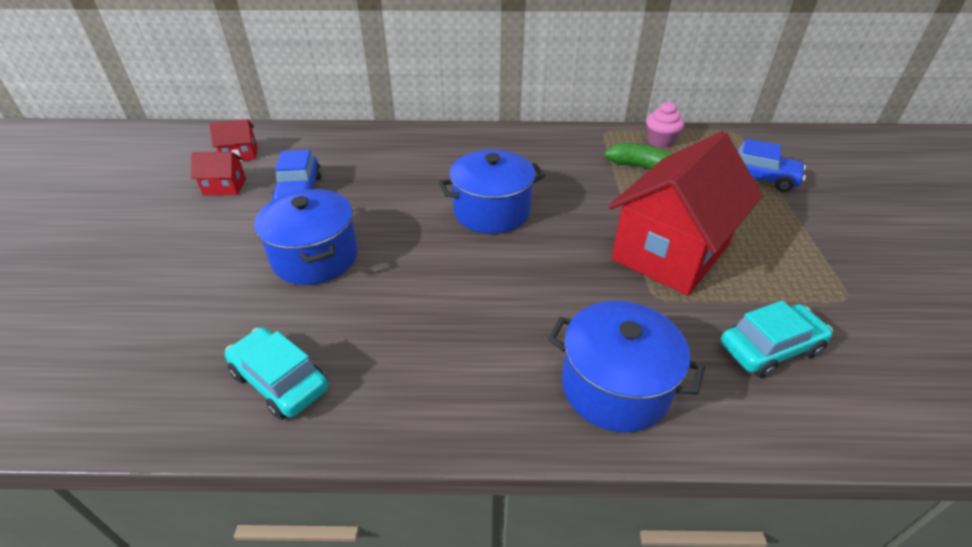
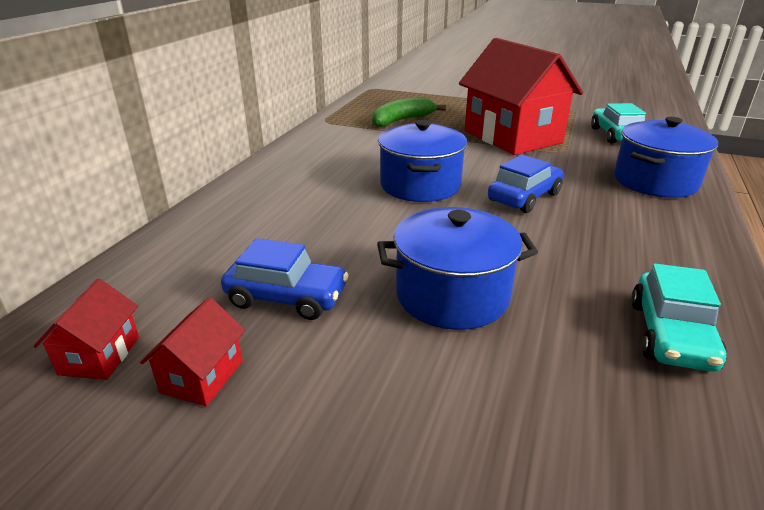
camera: 70 degrees left, 10 degrees down
(280, 381) = (671, 335): turquoise car -> turquoise car turned 45 degrees counterclockwise
(660, 141) = (362, 109): pink cupcake -> none
(758, 178) = (437, 97): blue car -> blue car (524, 197)

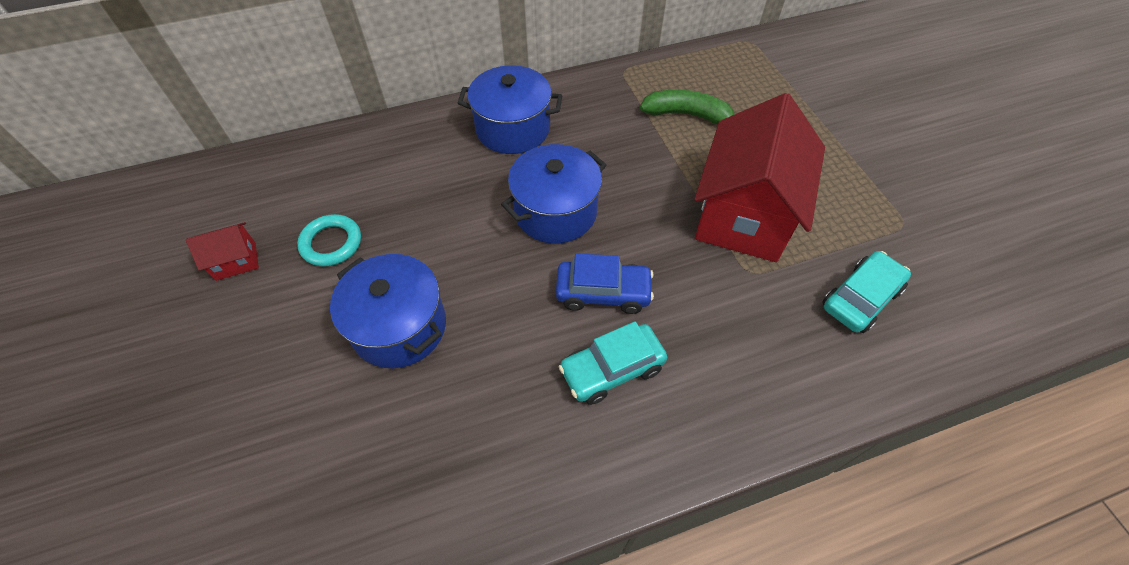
camera: 50 degrees right, 25 degrees up
(100, 355) = (225, 207): red house -> none
(287, 297) = (331, 243): blue car -> turquoise ring
(655, 181) = (752, 382): blue pot -> blue pot (513, 128)
(671, 335) = (447, 486): turquoise car -> turquoise car (612, 369)

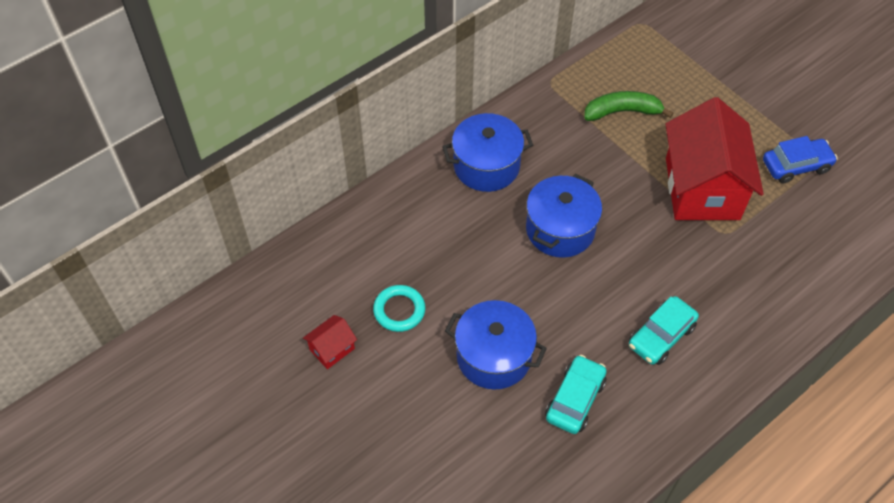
camera: 20 degrees left, 0 degrees up
(603, 292) = (628, 282): blue car -> blue car (796, 166)
(860, 298) = (807, 229): turquoise car -> turquoise car (575, 399)

